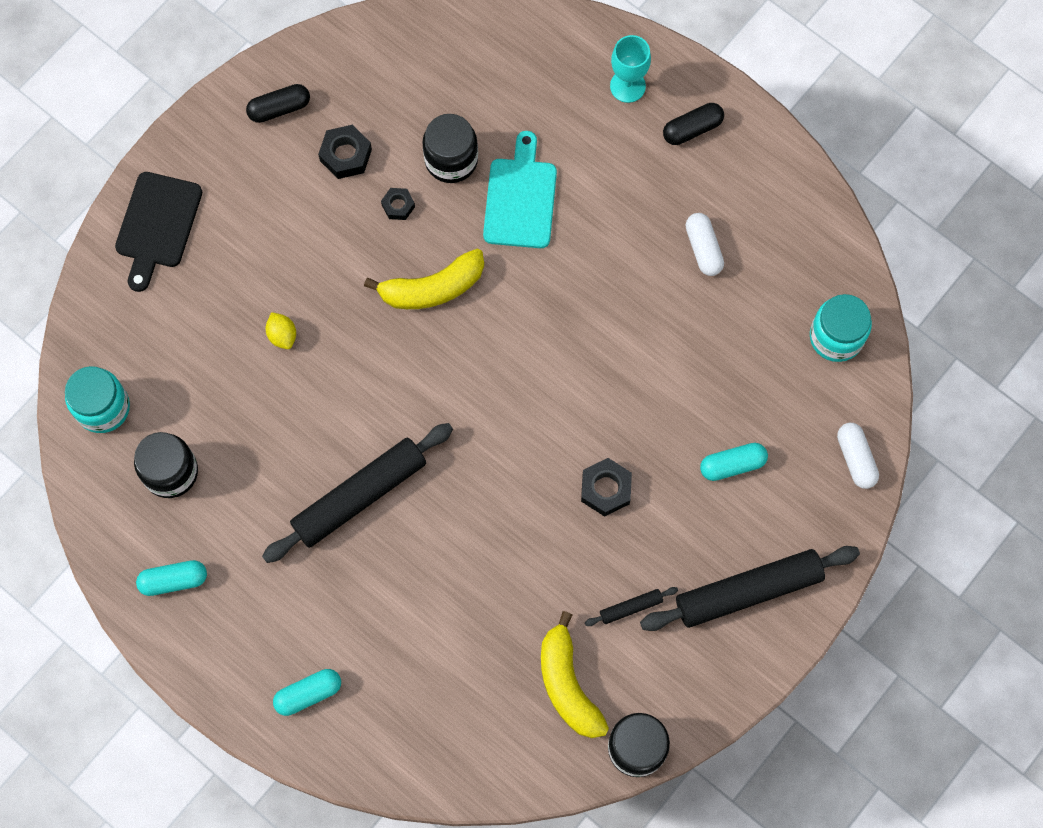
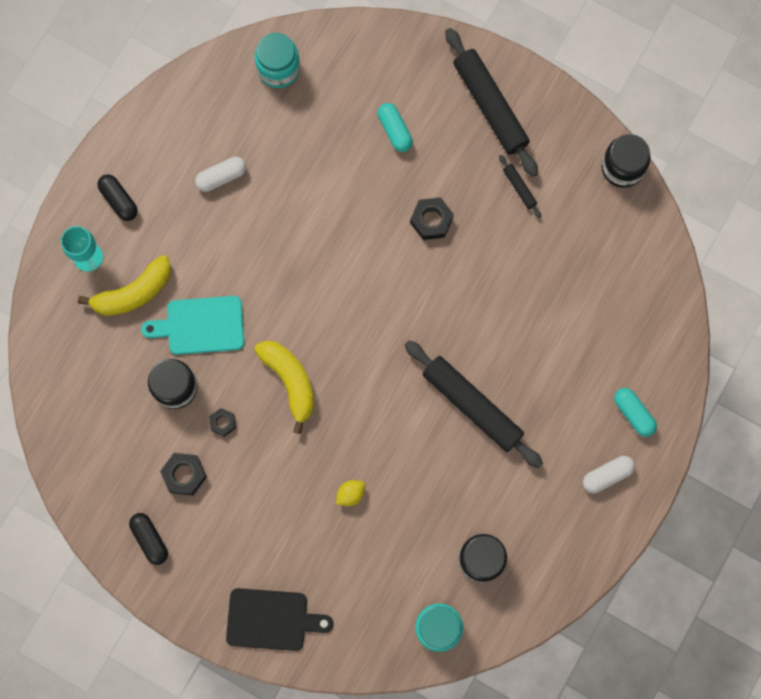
camera: 100 degrees left, 5 degrees up
(174, 580) = (567, 537): turquoise capsule -> none
(568, 684) = (586, 224): yellow banana -> yellow banana (133, 293)
(856, 458) = (373, 43): white capsule -> white capsule (607, 475)

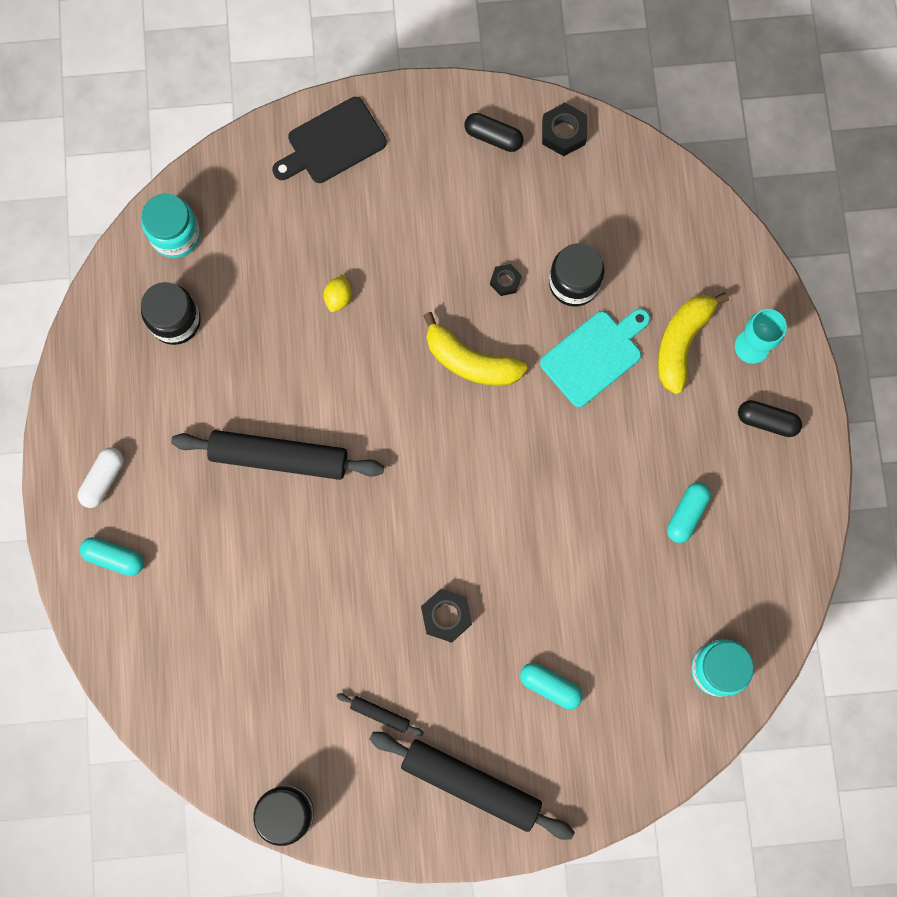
camera: 145 degrees right, 0 degrees up
(184, 475) = (505, 212): black nut -> black nut (563, 132)
(221, 177) = (686, 514): white capsule -> turquoise capsule

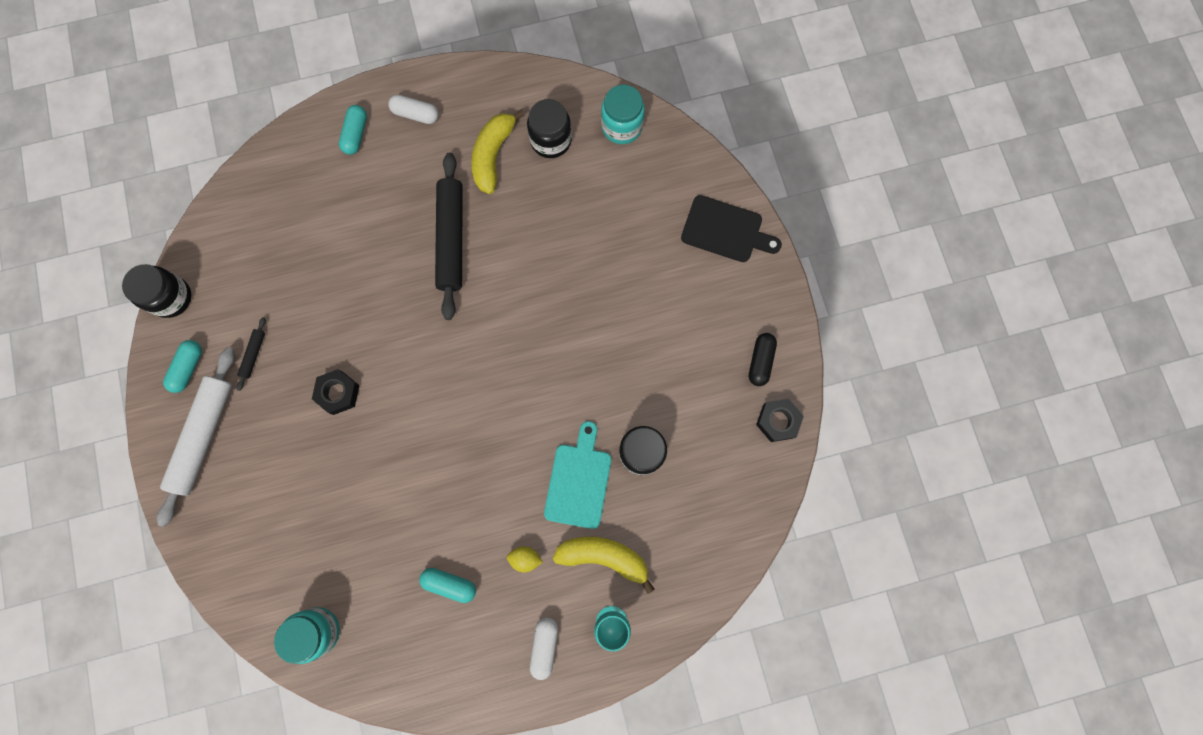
camera: 80 degrees right, 0 degrees up
(332, 143) = (725, 230): black cutting board -> black cutting board turned 150 degrees clockwise
(338, 298) = (592, 260): yellow lemon -> yellow lemon (525, 558)
(470, 361) = (556, 376): yellow banana -> yellow banana (493, 155)
(471, 784) = (204, 436): black rolling pin -> white rolling pin
(505, 281) = (632, 393): black nut -> none
(550, 686) = (289, 488): turquoise capsule -> turquoise capsule (188, 368)
(595, 355) = (579, 481): turquoise cutting board -> turquoise cutting board turned 120 degrees counterclockwise
(767, 421) = (544, 646): black capsule -> white capsule

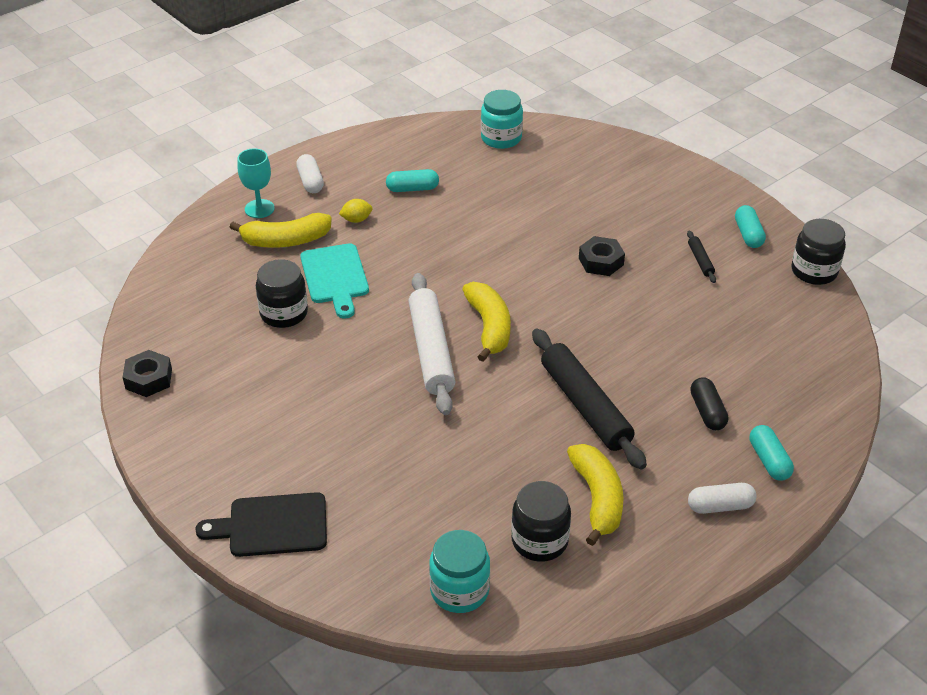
camera: 155 degrees right, 35 degrees down
(204, 436) = (691, 202): white rolling pin -> white rolling pin (431, 350)
(478, 356) = (489, 327): none -> yellow banana
(760, 361) = (185, 419): black capsule -> black capsule (707, 412)

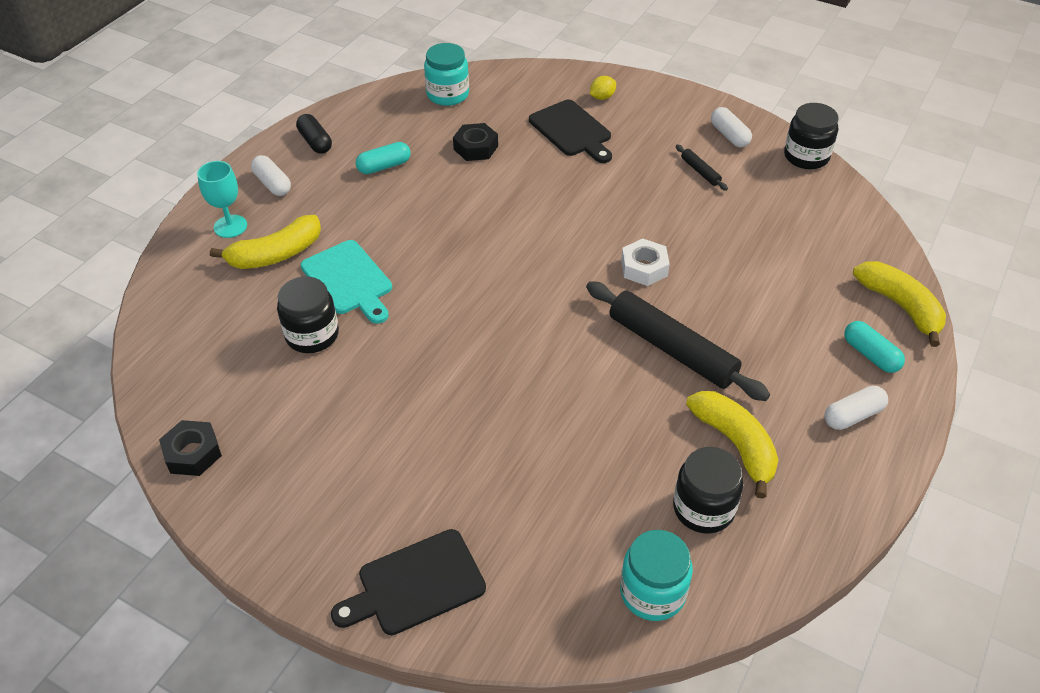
camera: 20 degrees left, 5 degrees up
(356, 220) = (341, 213): yellow lemon -> yellow lemon (602, 97)
(431, 350) = (489, 333): white rolling pin -> none
(489, 327) = (535, 292): yellow banana -> yellow banana (900, 306)
(598, 196) = (572, 131): none -> black cutting board
(598, 331) = (644, 268): none -> white nut
(601, 261) = (608, 196): black nut -> black nut (475, 148)
(707, 412) = (788, 321): black capsule -> black capsule (315, 142)
(748, 234) = (729, 135): turquoise capsule -> white capsule

